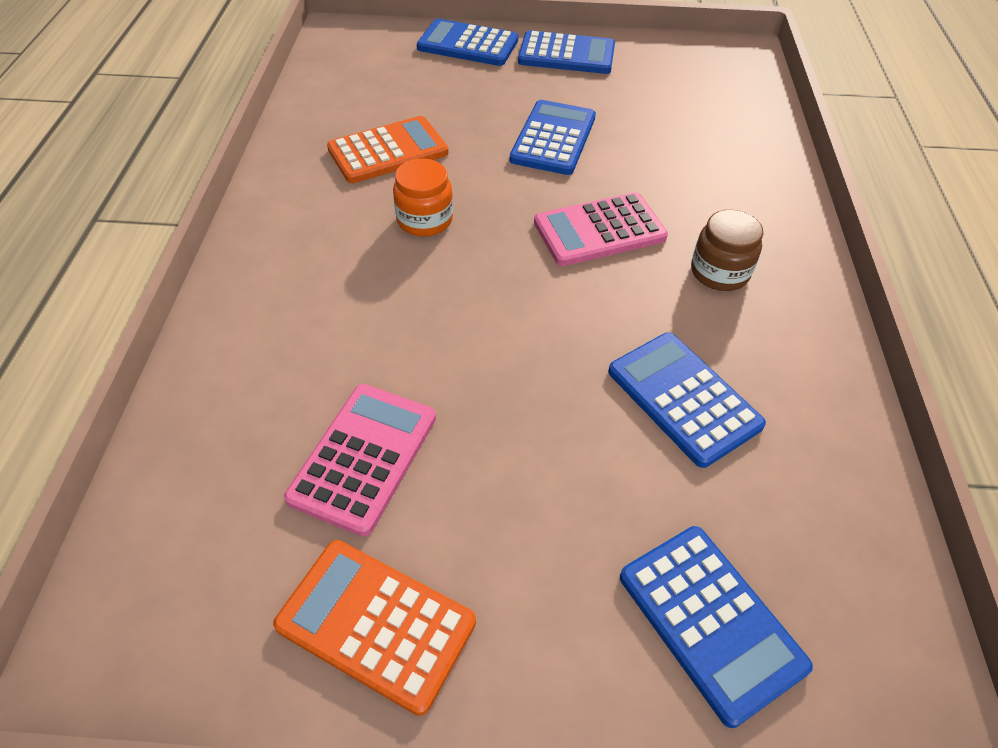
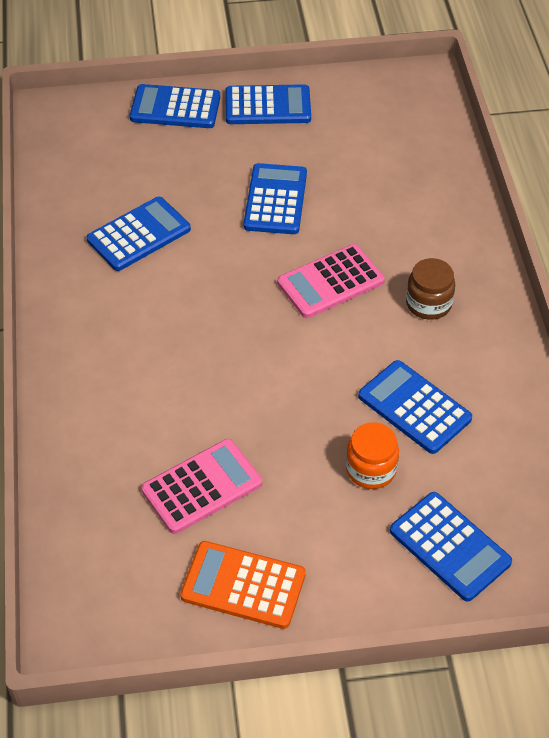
camera: 10 degrees left, 0 degrees up
(364, 457) = (202, 487): pink calculator -> pink calculator turned 45 degrees clockwise
(388, 151) = (139, 235): orange calculator -> blue calculator
(425, 220) = (189, 295): orange jar -> orange jar (371, 469)

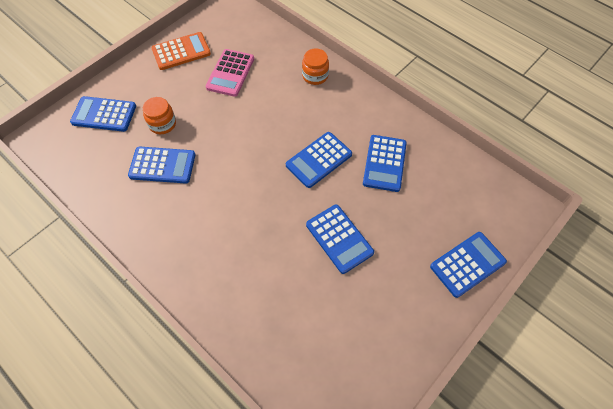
camera: 140 degrees right, 10 degrees up
(88, 396) = (315, 76): none -> orange jar
(268, 106) = (418, 312): blue calculator -> blue calculator (319, 160)
(330, 282) = (260, 206): pink calculator -> none
(428, 304) = (196, 230): brown jar -> none

